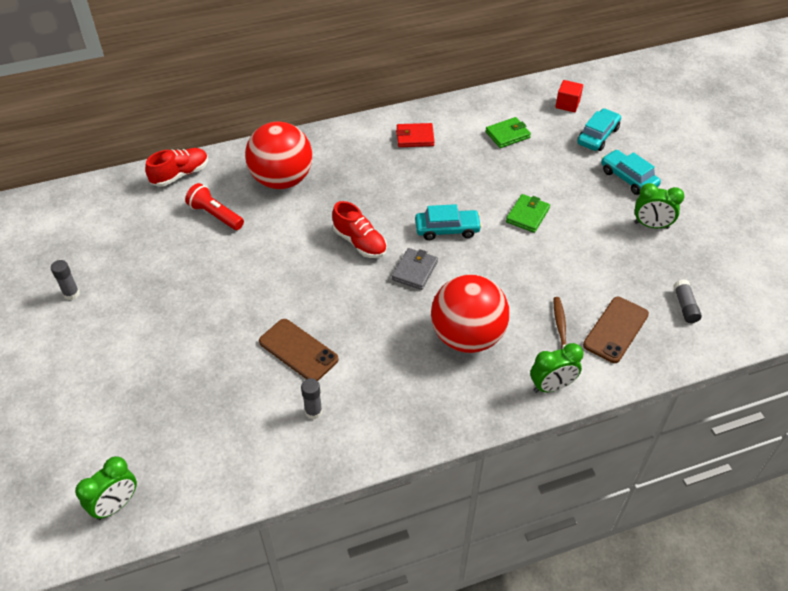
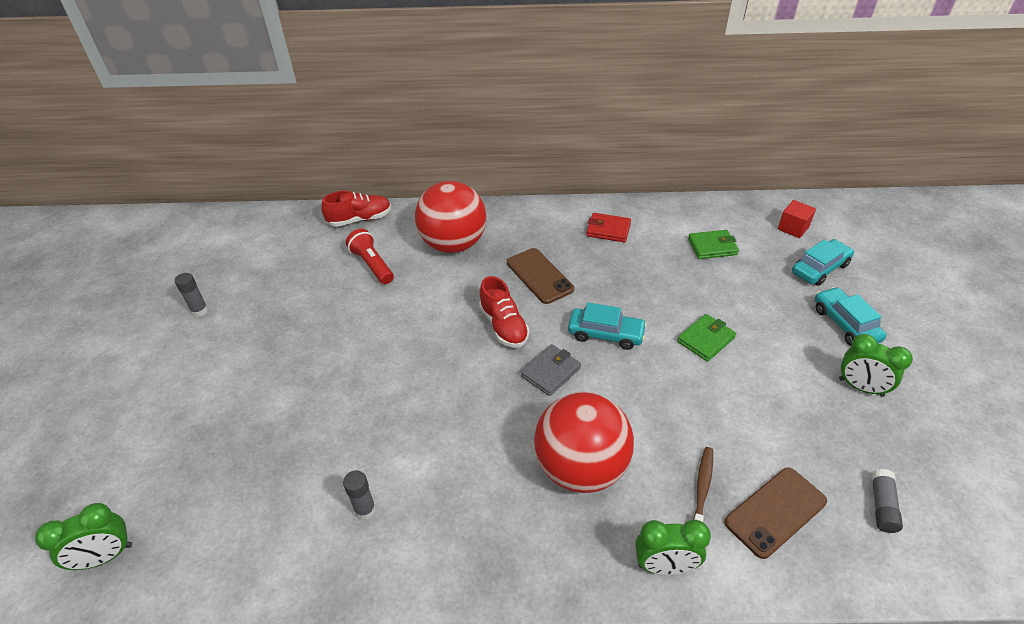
camera: 20 degrees right, 5 degrees down
(298, 350) = (383, 430): brown phone -> brown phone (539, 276)

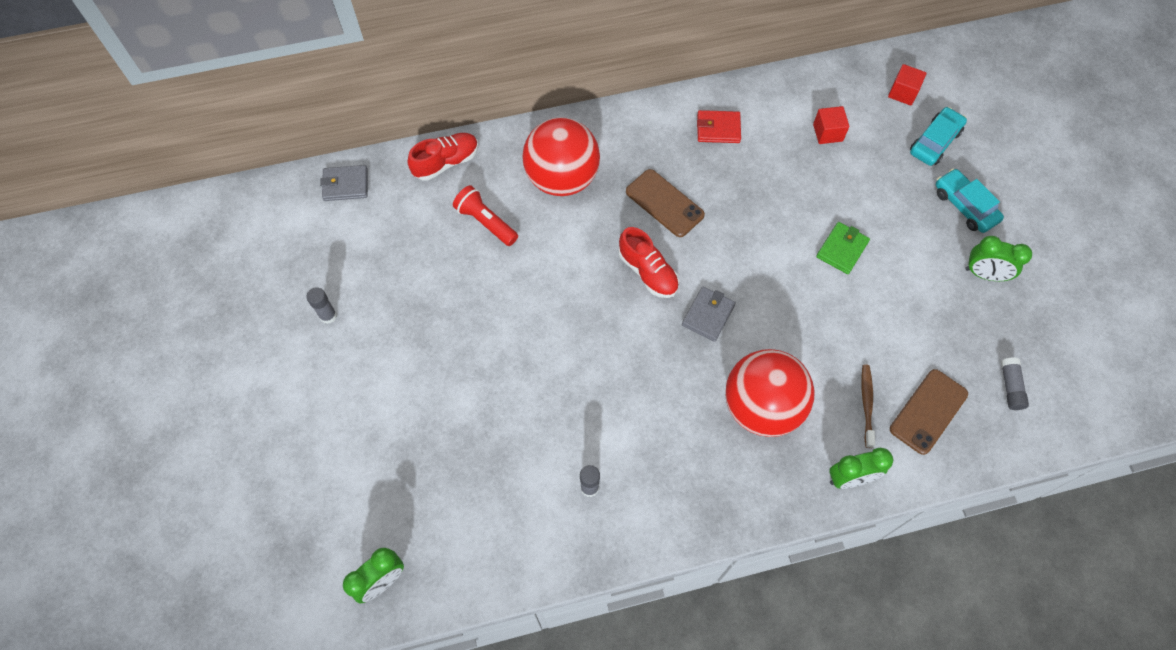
camera: 15 degrees left, 20 degrees up
(270, 222) = (345, 185): none -> grey wallet
(605, 334) = (748, 262): turquoise car -> none
(712, 247) = (827, 133): green wallet -> red cube

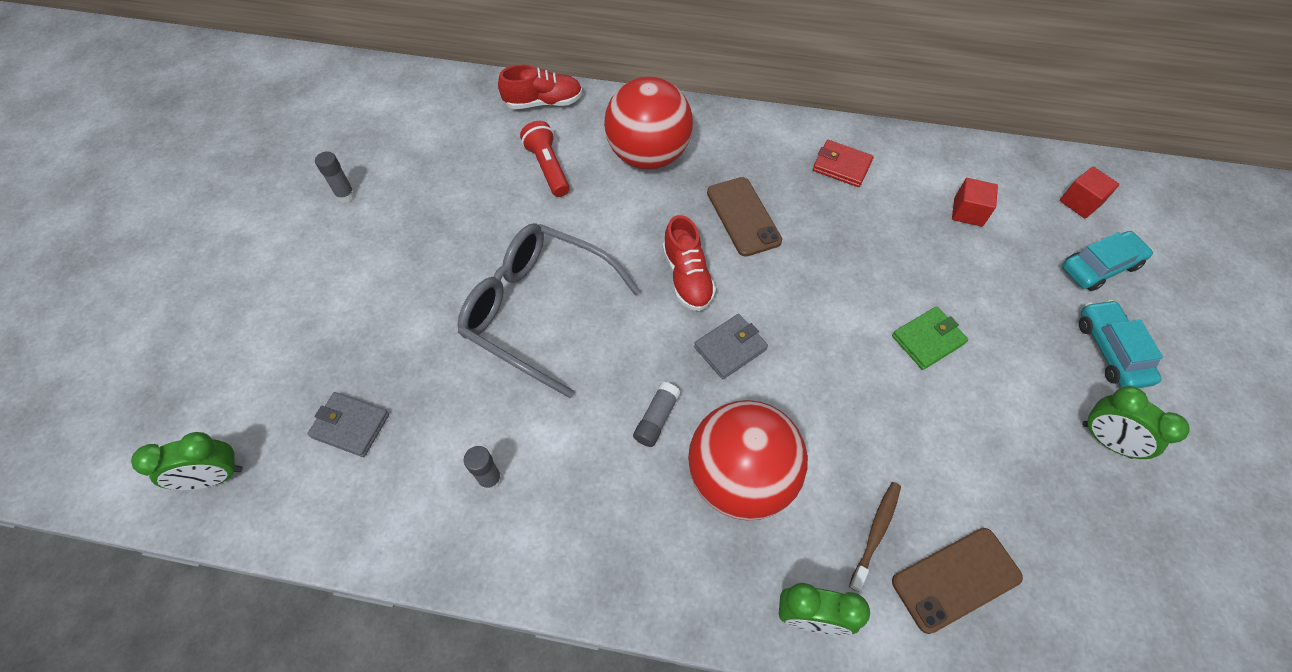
camera: 25 degrees right, 5 degrees down
(345, 185) = (439, 89): grey wallet -> grey wallet (350, 426)
(549, 347) = (538, 310): none -> grey glasses
(1010, 387) = (1088, 599): grey glue stick -> grey glue stick (656, 419)

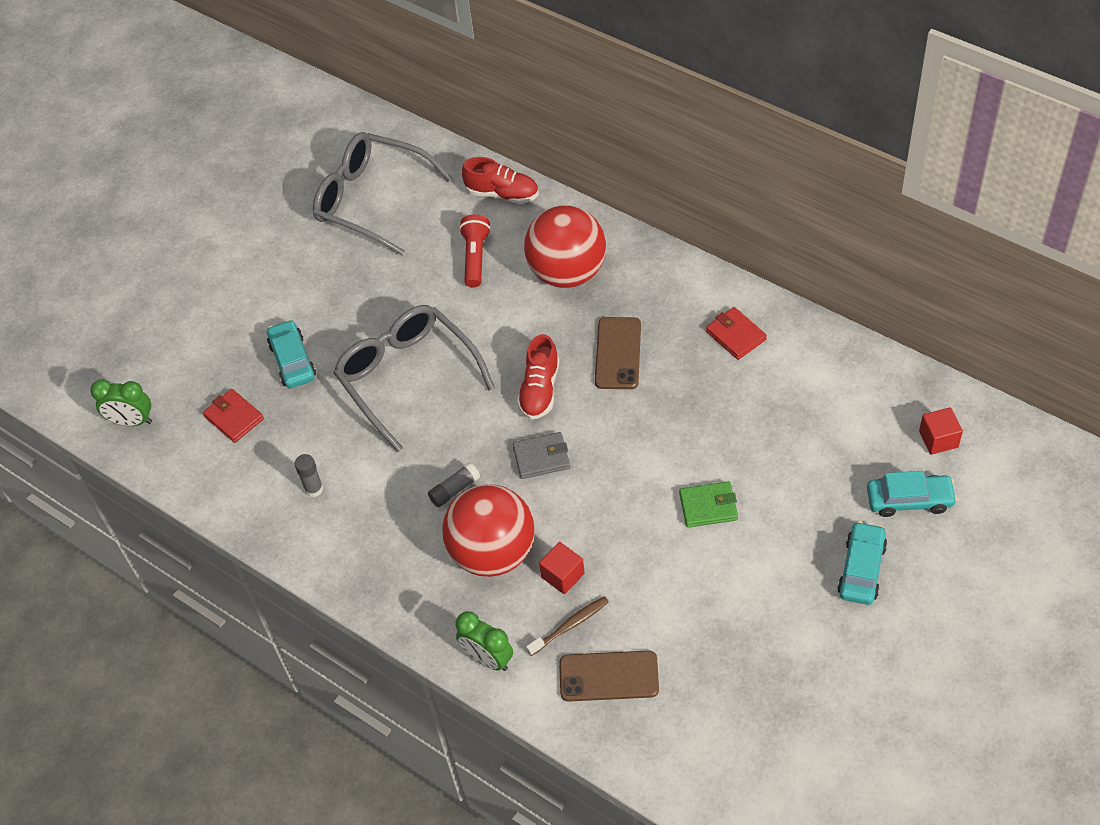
camera: 30 degrees right, 5 degrees down
(345, 195) = (301, 232): grey glue stick -> none
(350, 426) = (234, 418): grey wallet -> red wallet
(395, 334) = (292, 360): none -> turquoise car
(410, 143) = (372, 200): none -> grey glasses
(968, 212) = (823, 414): red cube -> red cube (563, 575)
(1106, 440) = (801, 631): green clock -> none

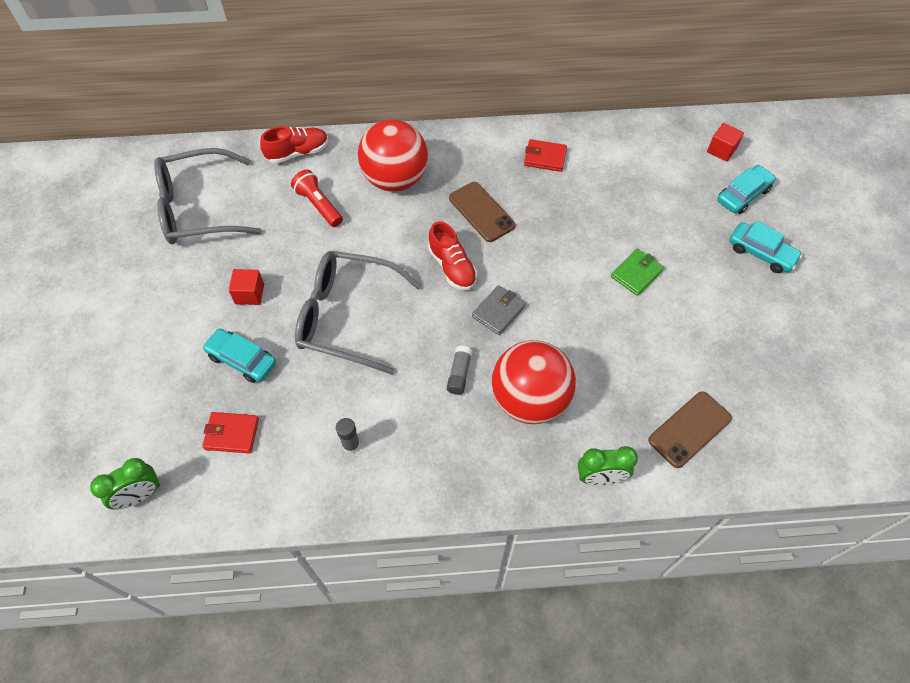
camera: 45 degrees left, 5 degrees up
(563, 575) = (592, 382): red cube -> red cube (249, 294)
(570, 625) = (630, 413): brown toothbrush -> none
(861, 569) = (761, 253): turquoise car -> turquoise car turned 150 degrees clockwise

